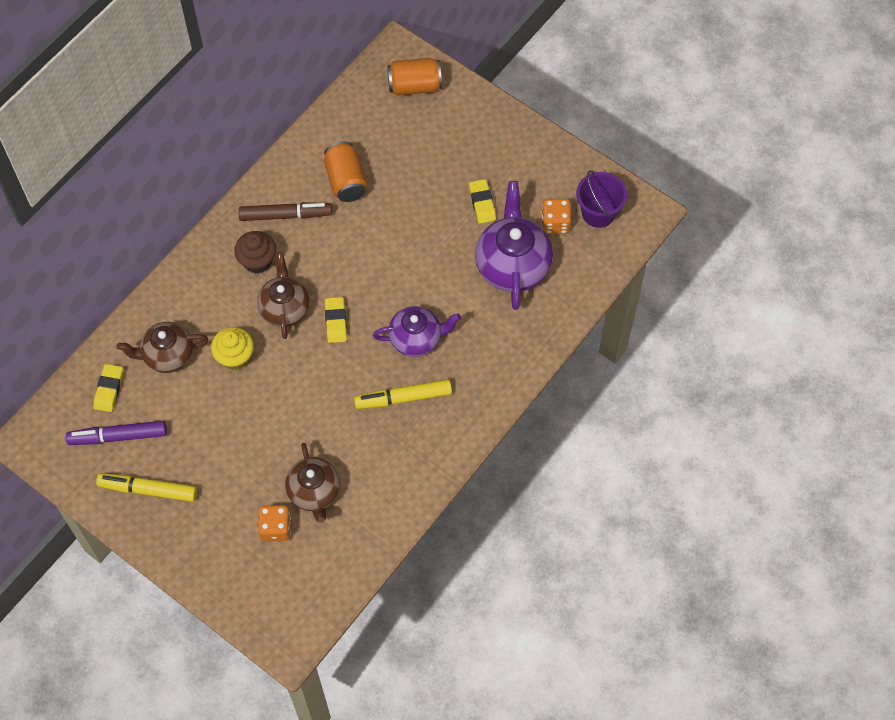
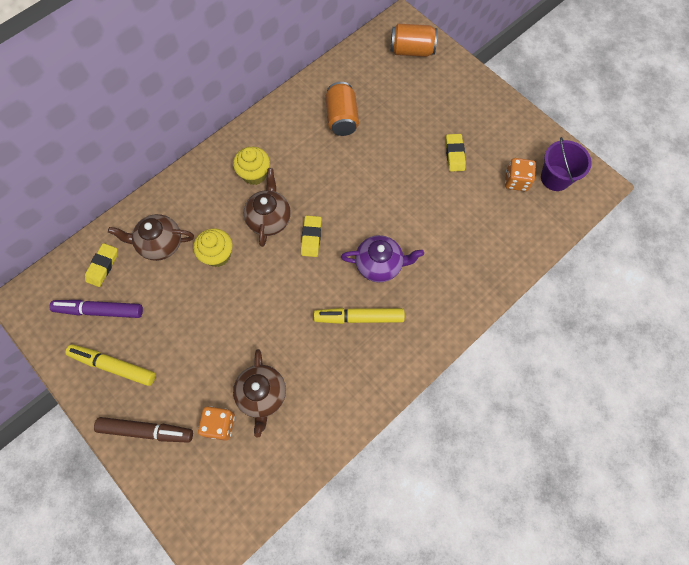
camera: 10 degrees right, 5 degrees up
(257, 261) = (254, 174): brown cupcake -> yellow cupcake
(285, 215) = (286, 139): brown marker -> brown marker (146, 431)
(512, 265) = (474, 212): purple teapot -> none

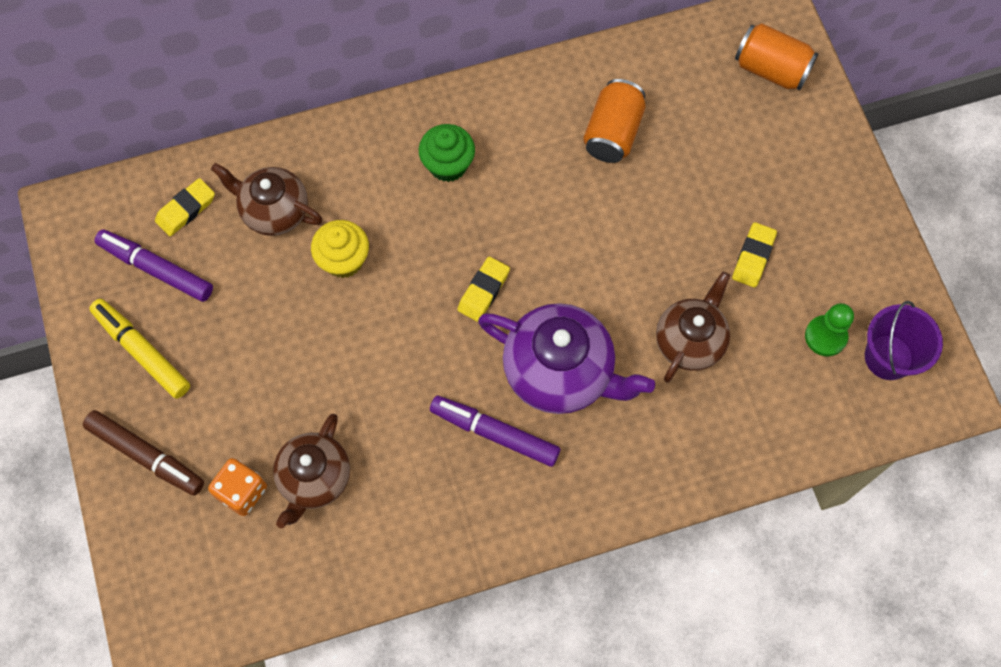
camera: 25 degrees right, 0 degrees up
(254, 174) = (448, 165): yellow cupcake -> green cupcake
(269, 218) = (438, 238): brown teapot -> brown teapot (690, 341)
(359, 317) = (494, 433): yellow marker -> purple marker
(380, 265) = (560, 372): purple teapot -> purple teapot, size x1.50
(516, 181) = (825, 336): orange dice -> green pawn

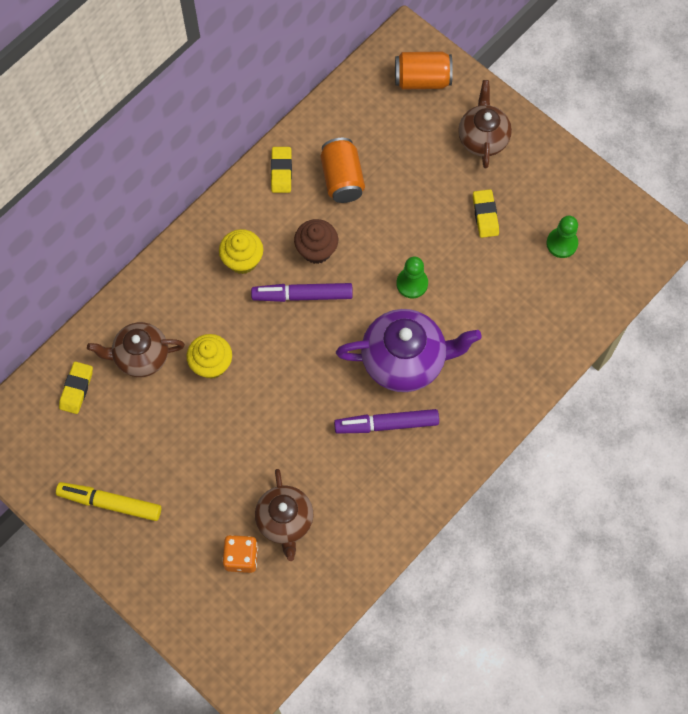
camera: 30 degrees left, 0 degrees up
(146, 456) = (159, 571): brown marker -> none
(156, 269) = (82, 441): purple marker -> purple marker (302, 295)
(448, 165) = (242, 260): green cupcake -> yellow cupcake
(483, 291) = (321, 334): yellow eraser -> yellow eraser (281, 171)
(536, 196) = (316, 250): none -> brown cupcake
(621, 290) = (412, 283): none -> green pawn
(690, 341) = (477, 293): brown teapot -> brown teapot (483, 138)
(888, 357) = (608, 236): purple bucket -> none

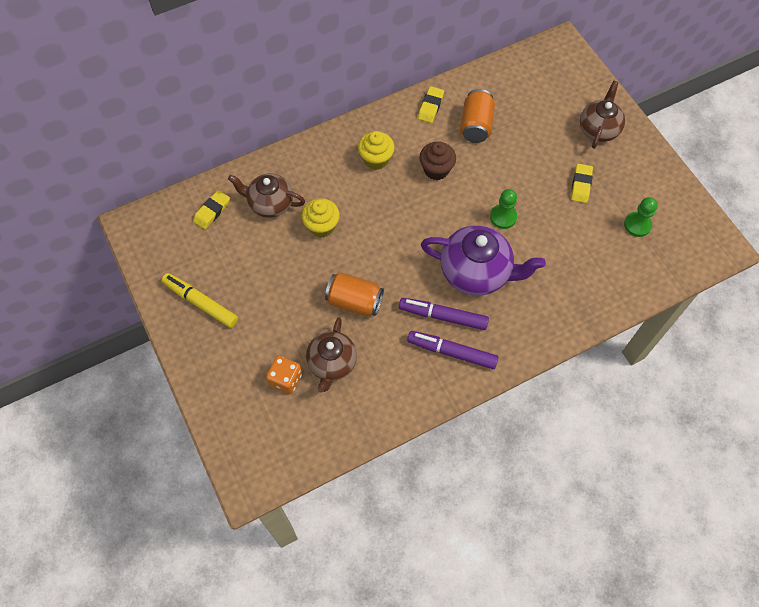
camera: 20 degrees right, 5 degrees down
(302, 295) = (412, 199): purple marker -> purple marker (452, 352)
(422, 80) = (564, 75): orange can -> orange can (354, 301)

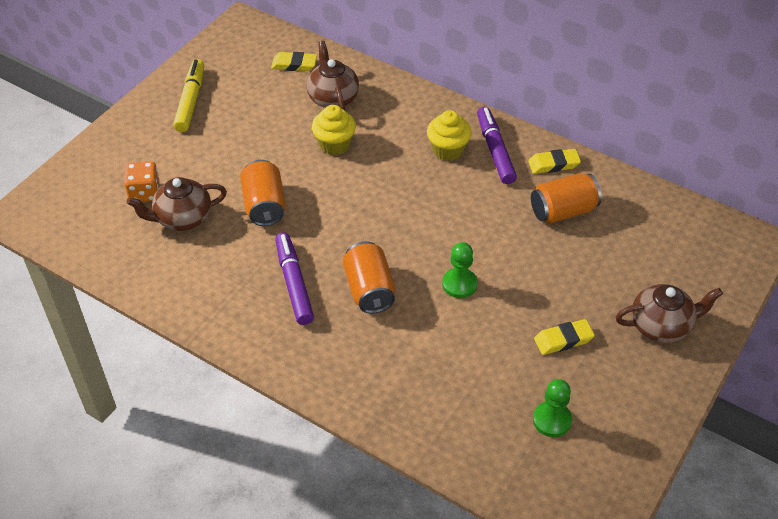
camera: 60 degrees right, 15 degrees down
(436, 170) = (475, 202): brown cupcake -> none
(452, 352) = (255, 308): purple marker -> purple marker (495, 150)
(476, 272) = (369, 290): purple teapot -> orange can

